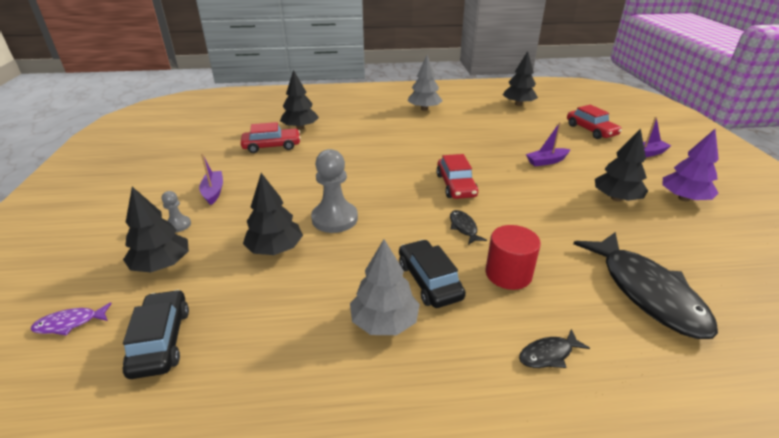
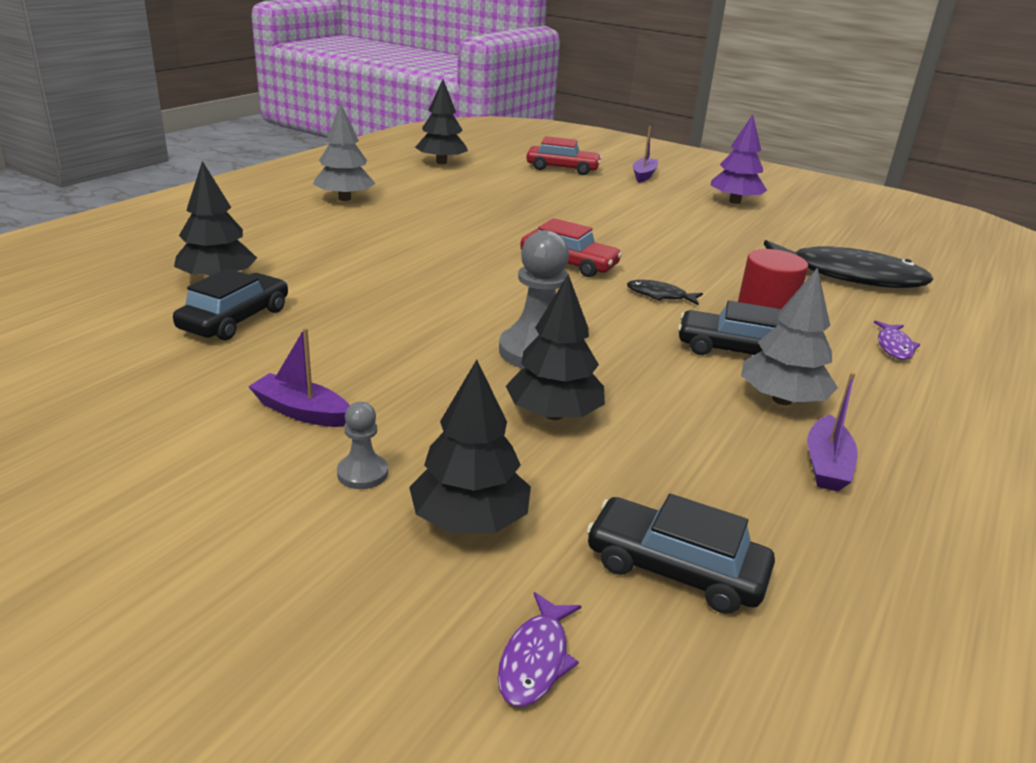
camera: 55 degrees left, 5 degrees down
(272, 146) = (235, 319): red car -> black car
(546, 161) = (590, 210): purple boat -> purple boat (826, 465)
(548, 354) = (894, 346): black fish -> purple fish
(616, 198) = (700, 219): black tree -> none

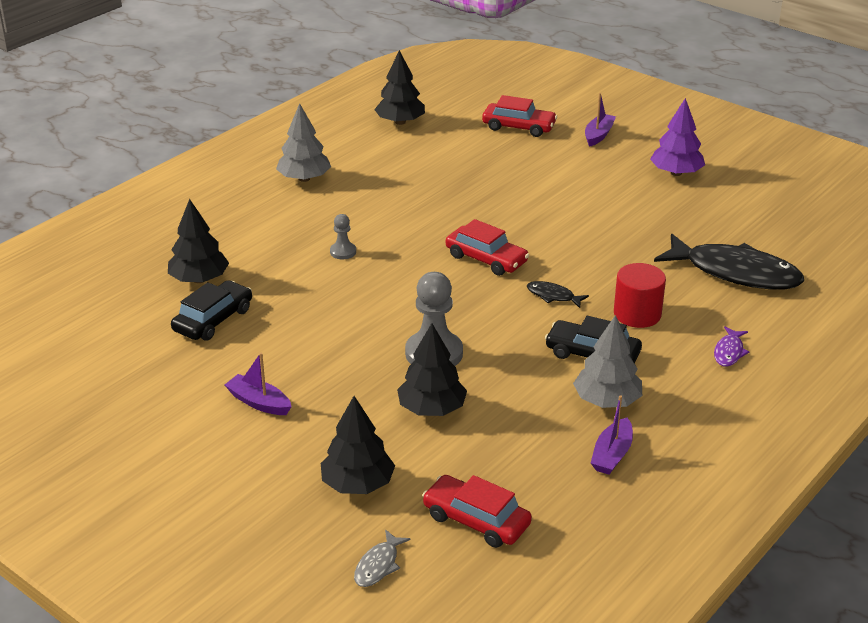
camera: 10 degrees right, 5 degrees up
(362, 473) = (295, 450): grey pawn -> grey pawn (343, 252)
(535, 659) = (378, 565): purple fish -> grey fish
(675, 569) = (476, 520): black car -> red car

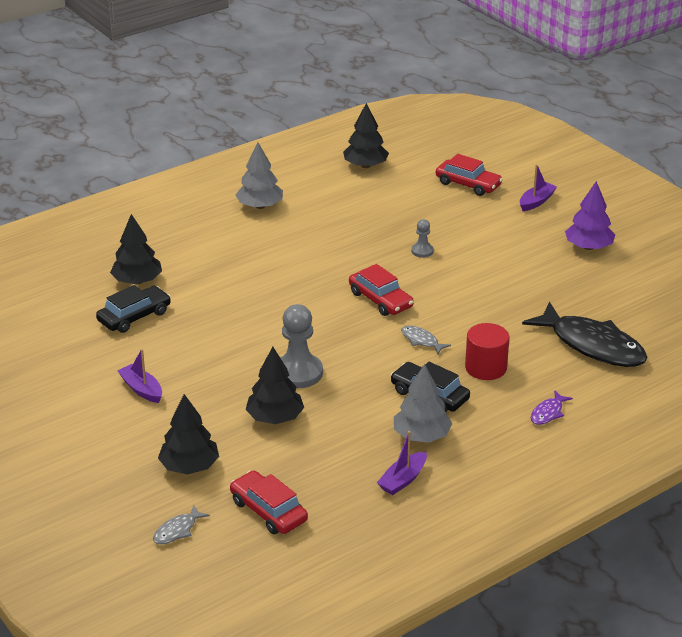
camera: 15 degrees right, 0 degrees up
(343, 252) = (263, 275): grey pawn -> grey pawn (422, 251)
(553, 296) = (421, 341): black fish -> grey fish

